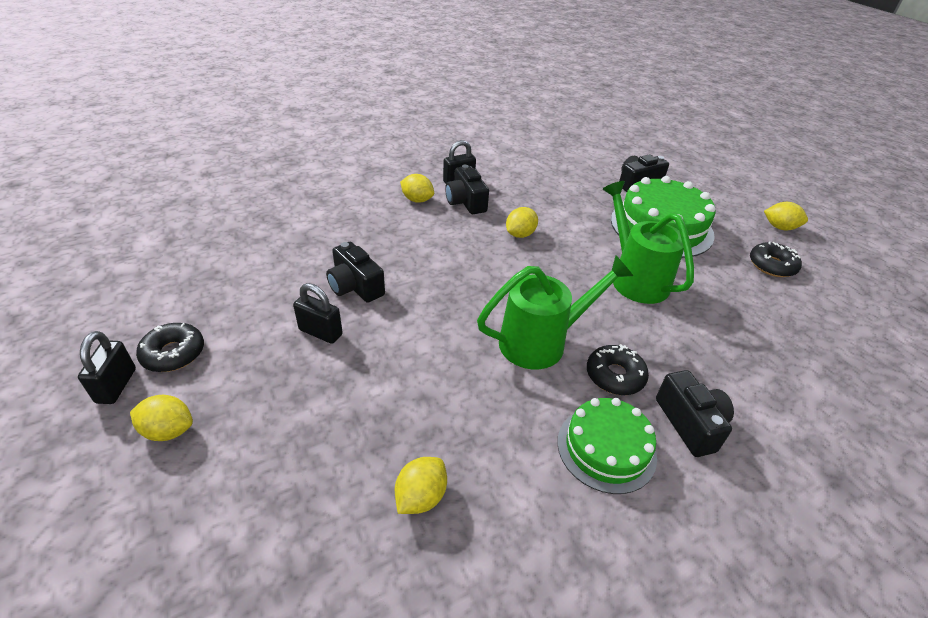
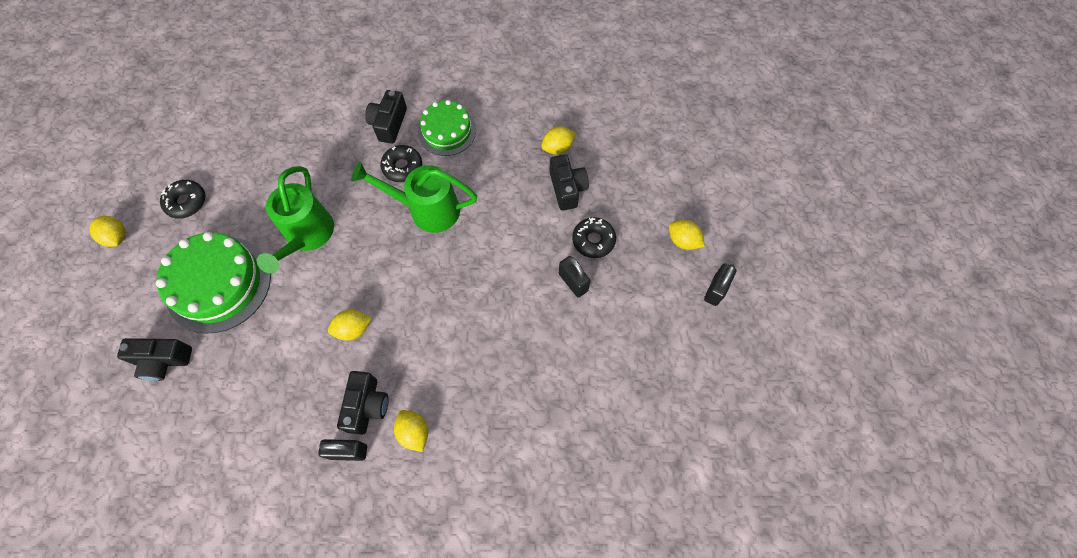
camera: 150 degrees left, 25 degrees up
(173, 353) = (678, 304): black donut -> black donut (593, 240)
(355, 286) = (530, 321): black camera -> black camera (567, 188)

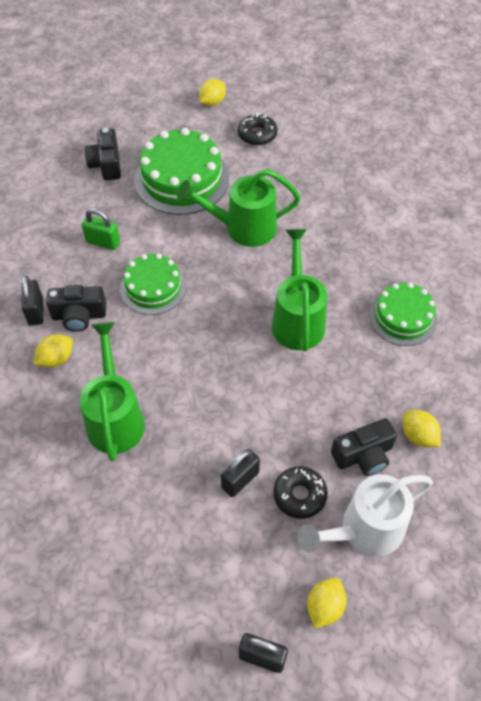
camera: 80 degrees right, 10 degrees down
(277, 374) = (103, 242): none -> green padlock
(353, 329) = (153, 287): yellow lemon -> green cake
(389, 124) = (393, 263): black camera -> none
(402, 167) = (343, 286): black donut -> none
(493, 379) = (115, 417): none -> green watering can
(628, 202) = (363, 530): none -> white watering can

